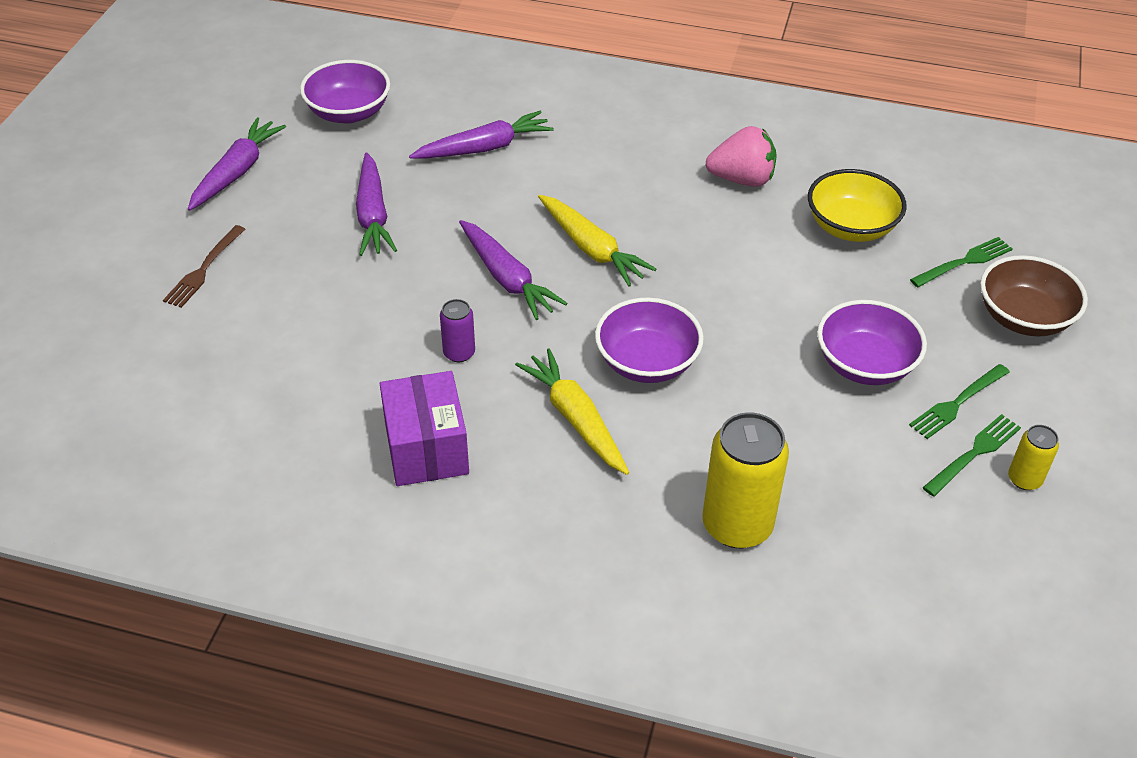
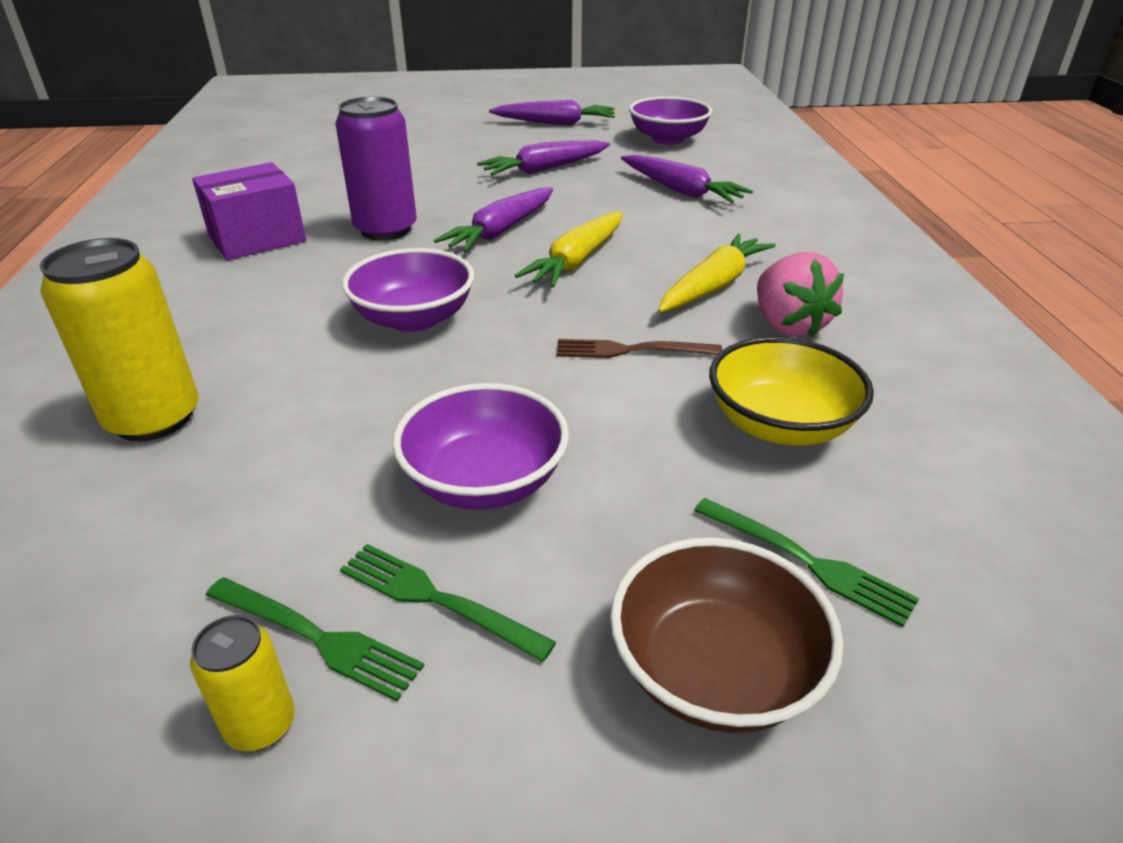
camera: 70 degrees right, 10 degrees down
(204, 269) = (437, 135): brown fork -> brown fork (630, 350)
(459, 353) = (386, 229): purple can -> purple can, size x1.98
(575, 419) = (312, 295): yellow carrot -> yellow carrot (713, 286)

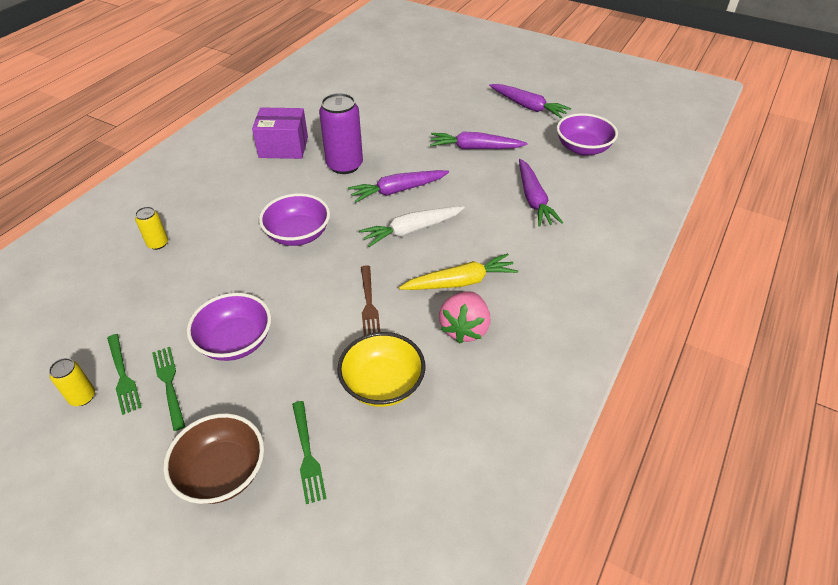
camera: 35 degrees right, 10 degrees up
(154, 418) = (158, 243): yellow can -> yellow can, size x0.50
(577, 261) = (411, 230): yellow carrot -> white carrot
(630, 350) = (369, 303): brown fork -> brown fork turned 135 degrees counterclockwise

